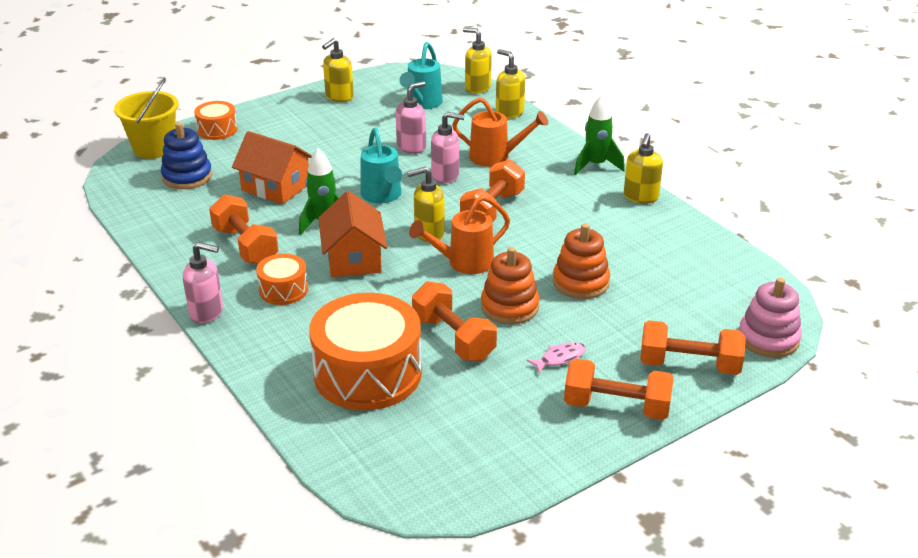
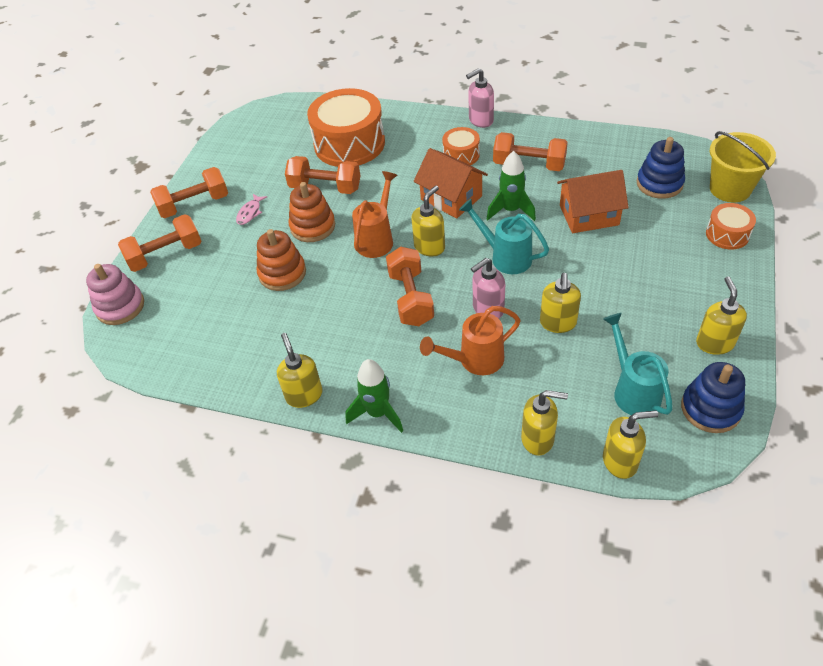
camera: 145 degrees right, 15 degrees up
(394, 81) = (710, 409): none -> blue stacking toy
(412, 147) = (558, 323): pink soap dispenser -> yellow soap dispenser

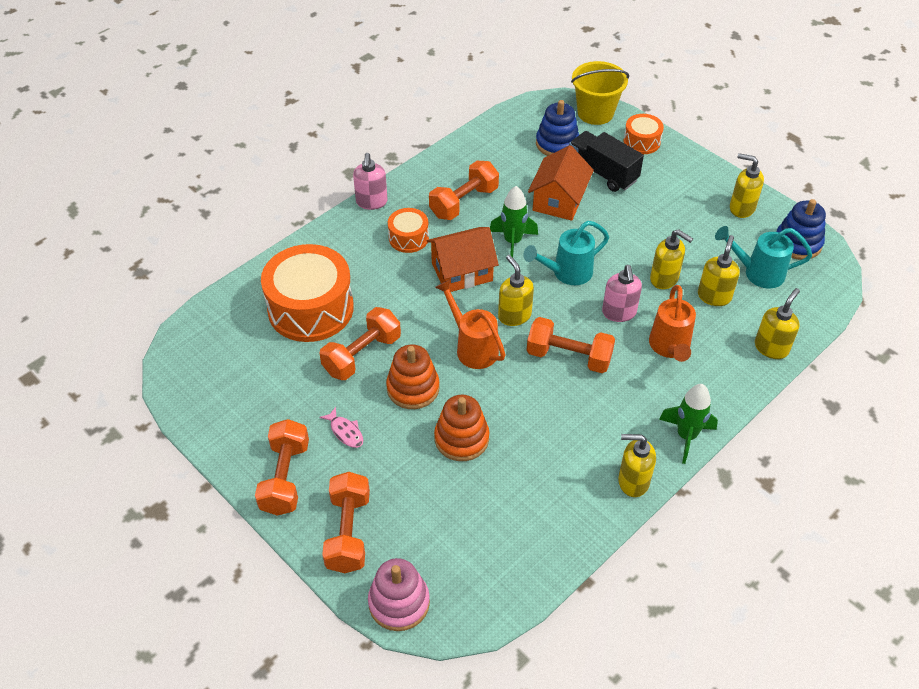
camera: 65 degrees left, 0 degrees up
(620, 461) = (816, 313): yellow soap dispenser -> yellow soap dispenser (714, 296)
(654, 226) = (602, 172): none -> black truck

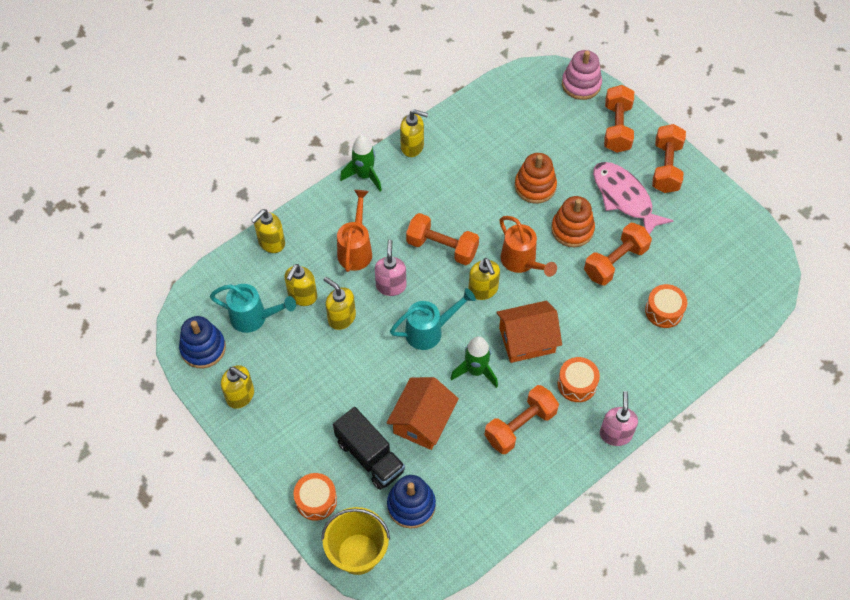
camera: 175 degrees left, 10 degrees up
(310, 308) = (664, 311): orange drum -> orange drum, size x0.50
(345, 432) = (624, 198): pink fish -> pink fish, size x2.25

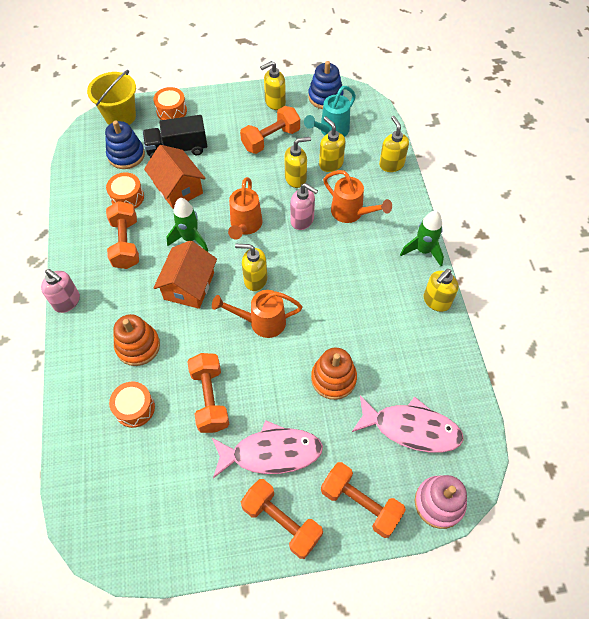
camera: 120 degrees right, 0 degrees up
(429, 331) = (245, 226): turquoise watering can -> orange watering can
(442, 247) = (315, 271): orange dumbbell -> orange dumbbell (271, 139)
(538, 120) = (411, 428): none -> pink fish
(572, 229) = (267, 383): orange stacking toy -> orange stacking toy (138, 346)
(577, 384) = (126, 299): orange drum -> orange drum (127, 197)

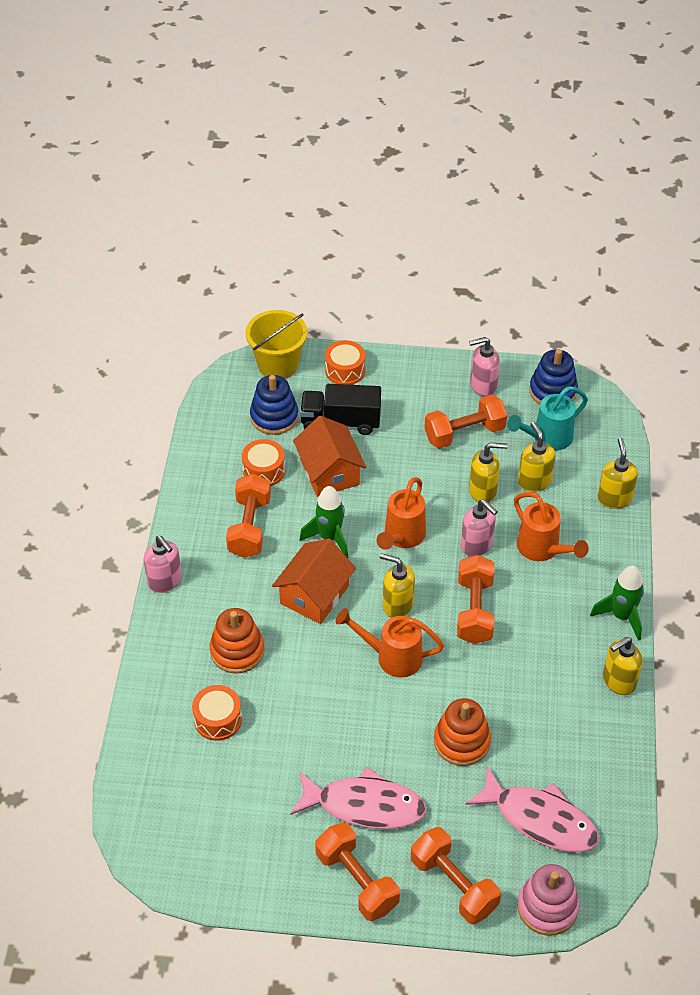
camera: 15 degrees right, 10 degrees down
(210, 398) = (308, 729): orange dumbbell -> orange dumbbell (474, 610)
(275, 103) = (483, 385): yellow soap dispenser -> pink soap dispenser

